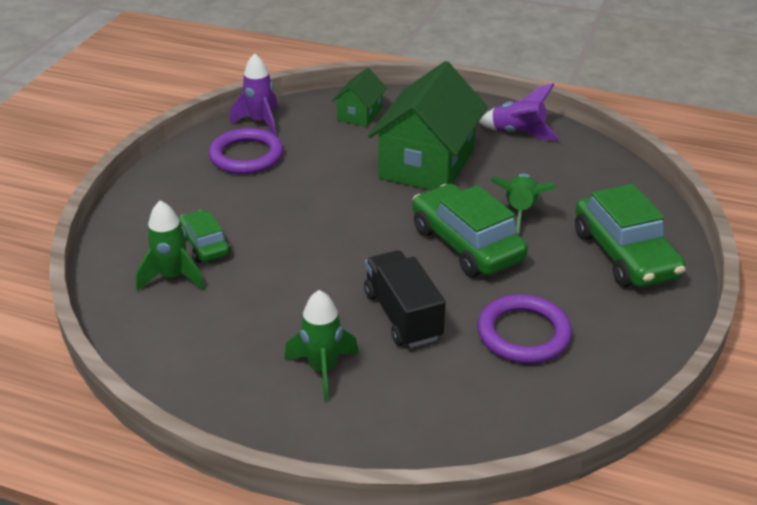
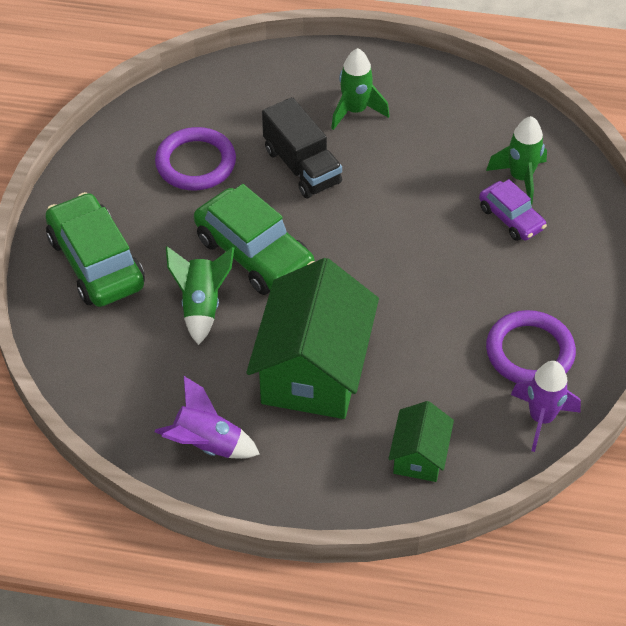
camera: 170 degrees right, 15 degrees up
(205, 244) = (511, 218): green car -> purple car

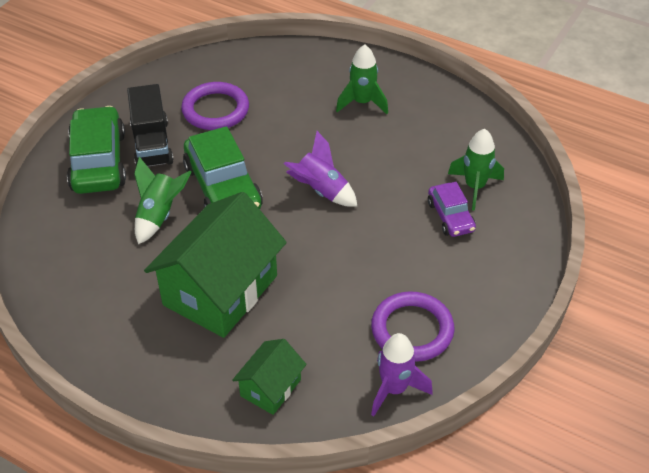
camera: 20 degrees right, 5 degrees down
(207, 445) = (101, 324): purple rocket -> purple rocket (321, 191)
(302, 166) = (297, 133): black truck -> black truck (152, 144)

